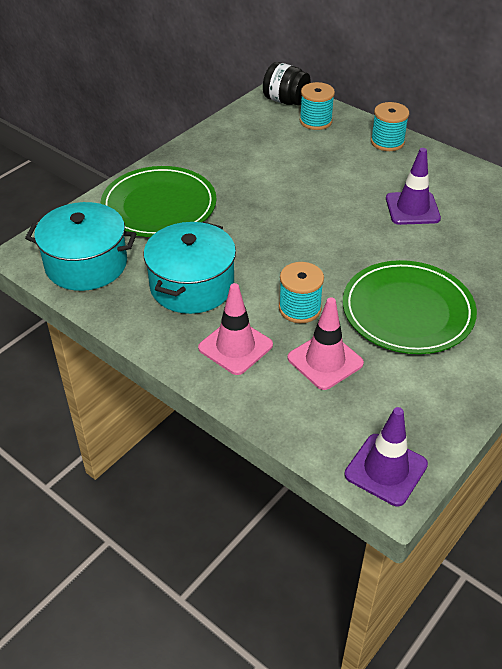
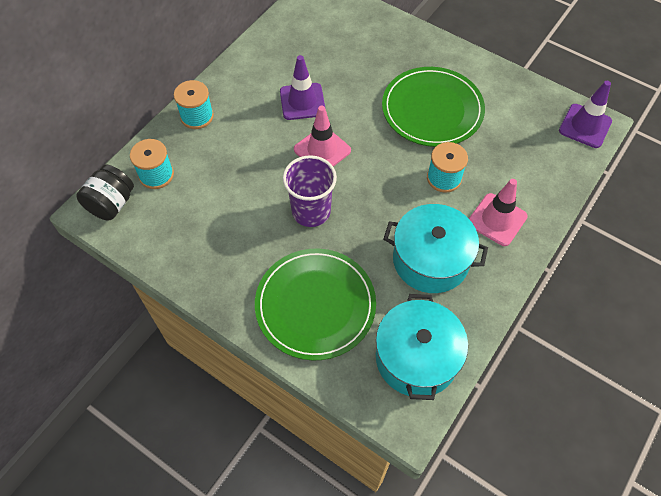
camera: 95 degrees left, 15 degrees up
(264, 208) = (311, 211): none -> purple cup
(325, 361) = (497, 160): pink traffic cone -> pink traffic cone (322, 150)

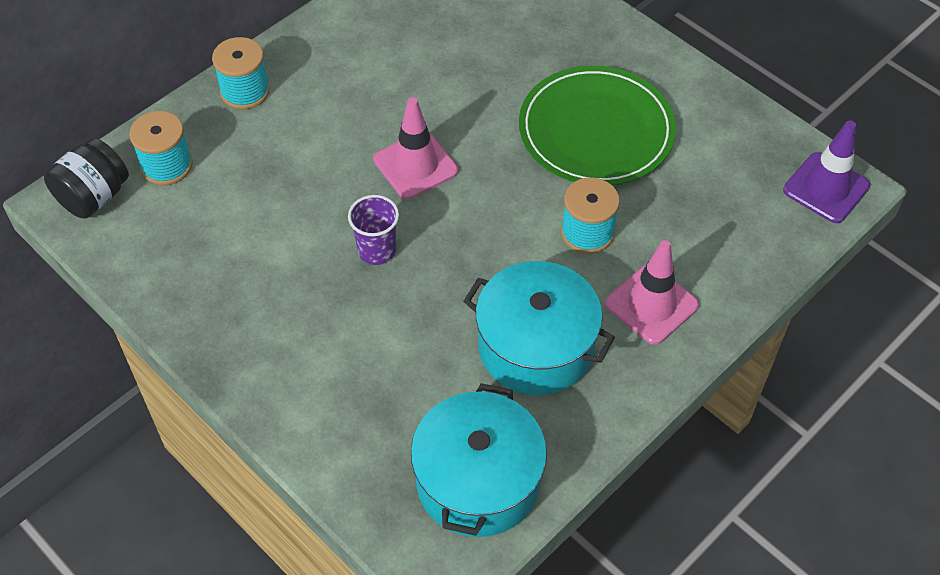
camera: 10 degrees right, 5 degrees down
(302, 101) = (404, 92): purple traffic cone -> none
(311, 211) = (376, 250): purple cup -> purple cup, size x0.66
(315, 305) = (349, 383): green plate -> none

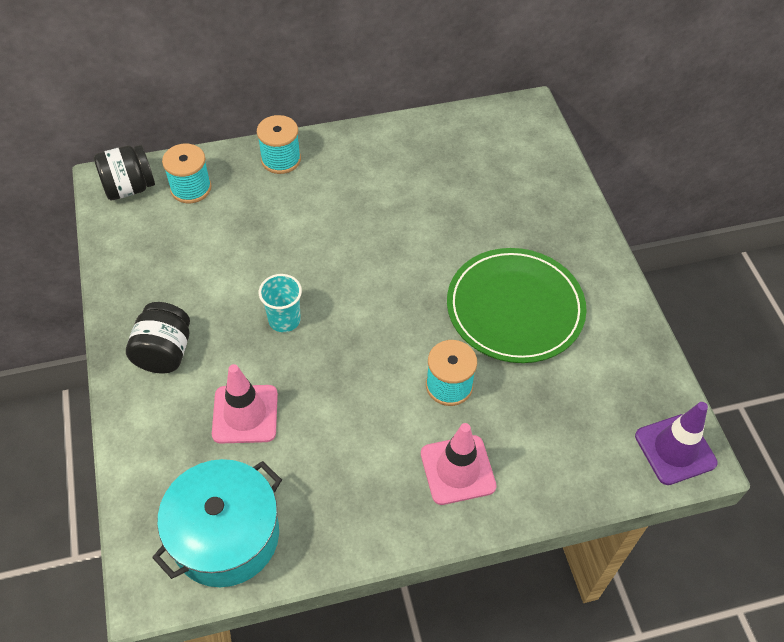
camera: 30 degrees right, 0 degrees up
(274, 344) = (164, 352): none -> black jar
(376, 250) = (284, 320): purple cup -> turquoise cup
(415, 165) = (358, 270): pink traffic cone -> pink traffic cone (245, 414)
(535, 346) = (344, 454): turquoise pot -> none

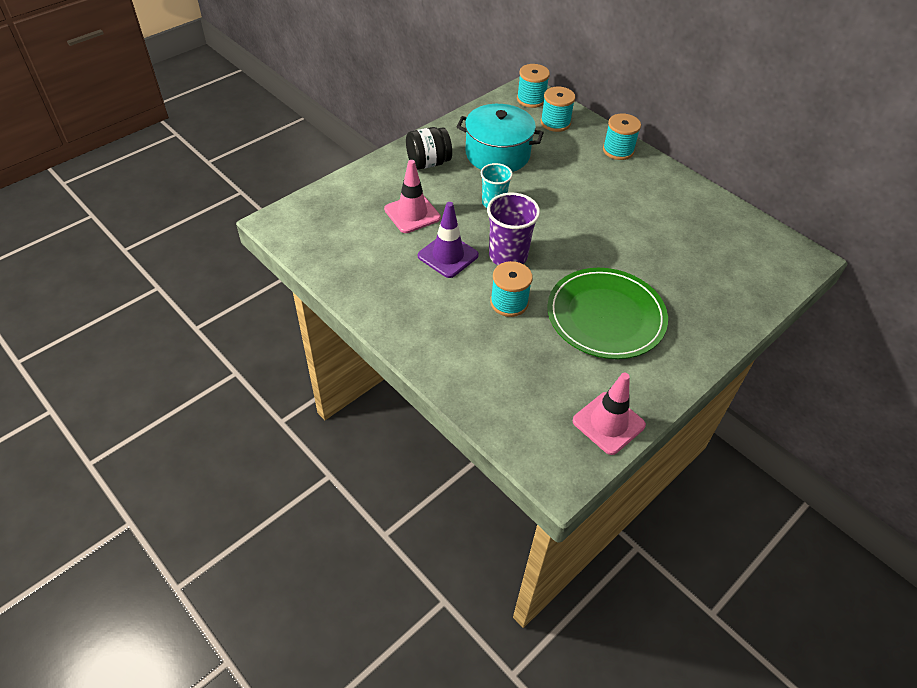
camera: 60 degrees right, 5 degrees down
(129, 188) = (531, 99): black jar -> turquoise spool
(226, 535) = (326, 239): turquoise pot -> turquoise pot (497, 154)
(378, 350) = (508, 256): none -> purple cup
(457, 470) = (446, 331): pink traffic cone -> pink traffic cone (608, 423)
(675, 449) = (558, 460): purple traffic cone -> purple traffic cone (448, 256)

